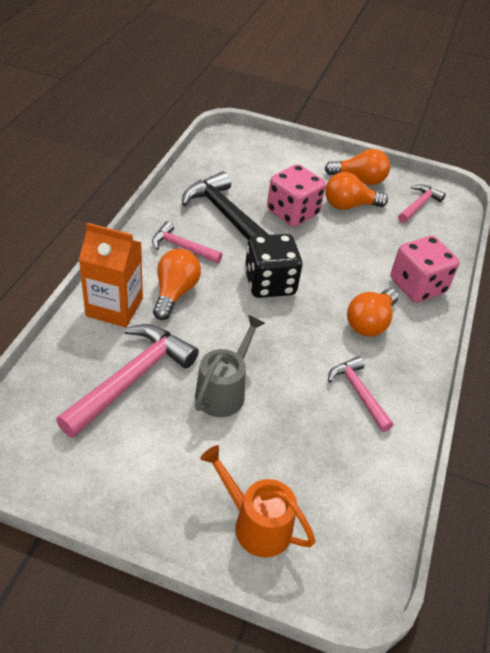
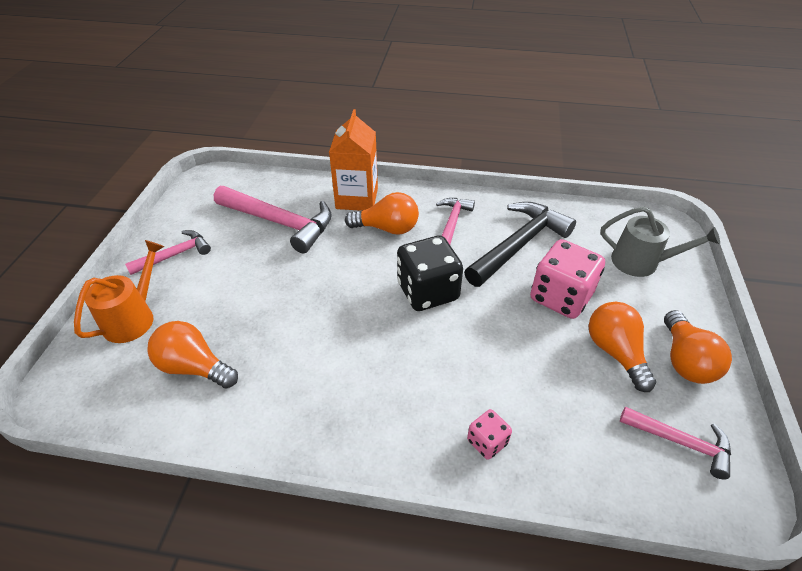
camera: 85 degrees right, 0 degrees up
(224, 391) = (274, 278): grey watering can -> grey watering can (641, 262)
(358, 392) = (286, 383): pink hammer -> pink hammer (175, 255)
(370, 323) = (397, 388): orange light bulb -> orange light bulb (194, 367)
(417, 286) = (487, 442): pink dice -> pink dice, size x0.50

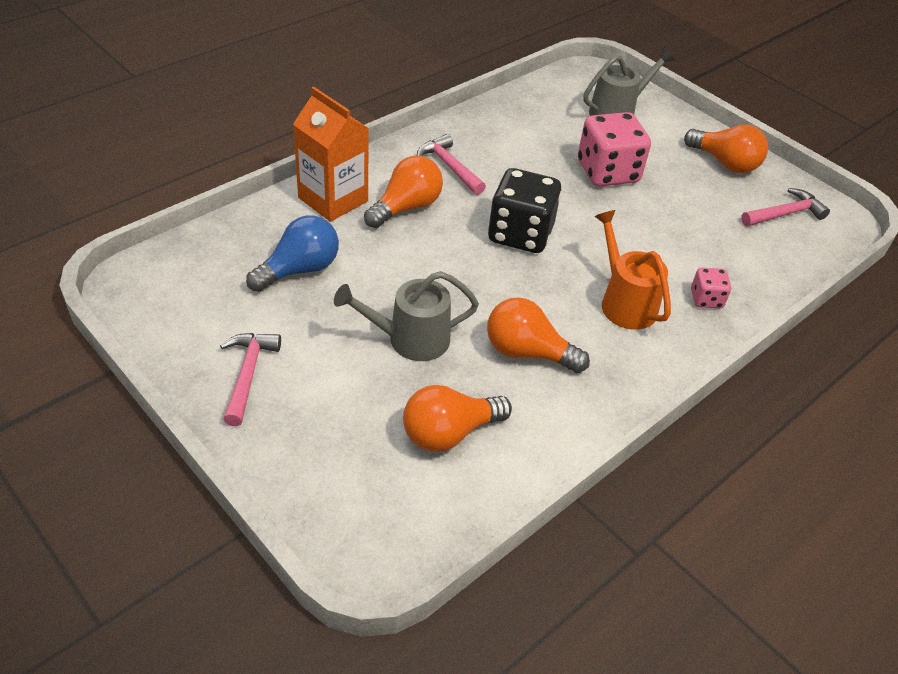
camera: 55 degrees left, 0 degrees up
(134, 317) = (318, 451): orange watering can -> orange watering can (624, 302)
(265, 300) = (410, 339): none -> grey watering can
(280, 222) = (299, 270): pink hammer -> blue light bulb
(519, 244) = (524, 152): black hammer -> none
(615, 352) = (687, 186): orange light bulb -> orange light bulb (527, 352)

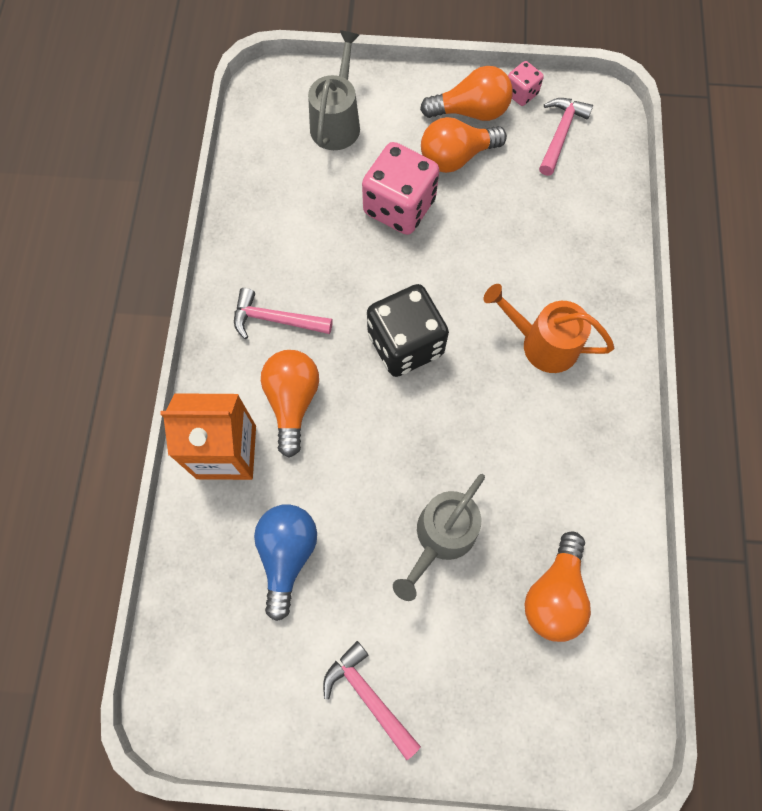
camera: 40 degrees left, 25 degrees up
(527, 352) = (528, 463): orange light bulb -> orange light bulb (456, 157)
(706, 299) = (589, 284): pink dice -> pink dice (521, 93)

